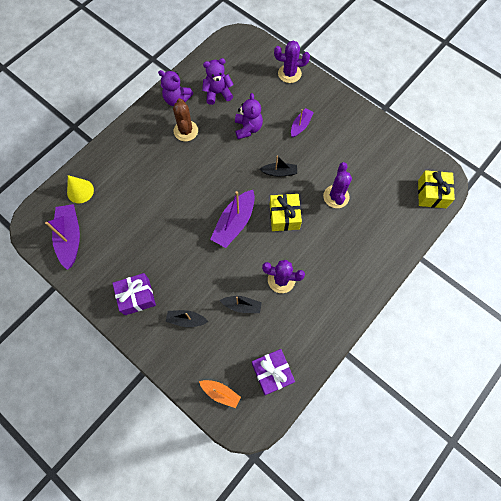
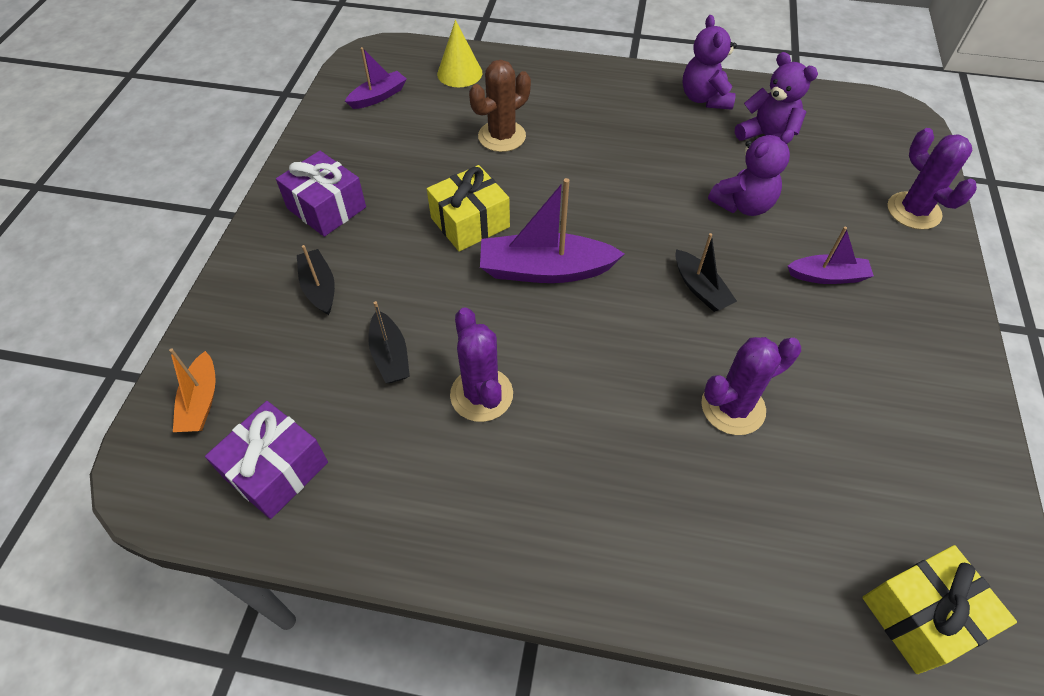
camera: 60 degrees right, 15 degrees down
(70, 238) = (378, 97): purple boat -> purple boat, size x0.58
(186, 131) = (660, 133): brown cactus -> brown cactus (502, 136)
(284, 216) = (616, 338): yellow gift -> yellow gift (470, 222)

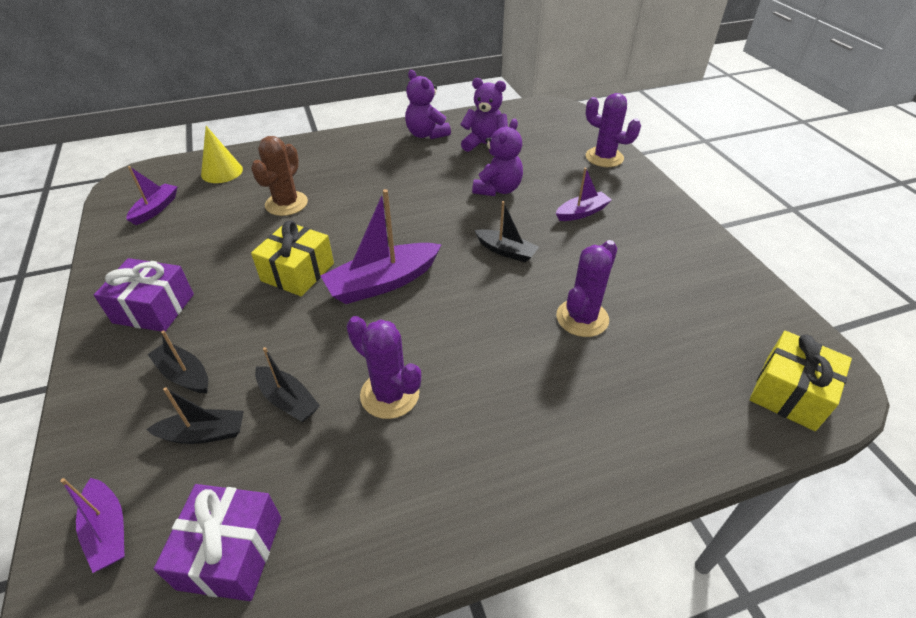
camera: 30 degrees left, 10 degrees down
(201, 401) = (108, 530): orange boat -> purple boat
(307, 353) = (204, 433): none -> black boat

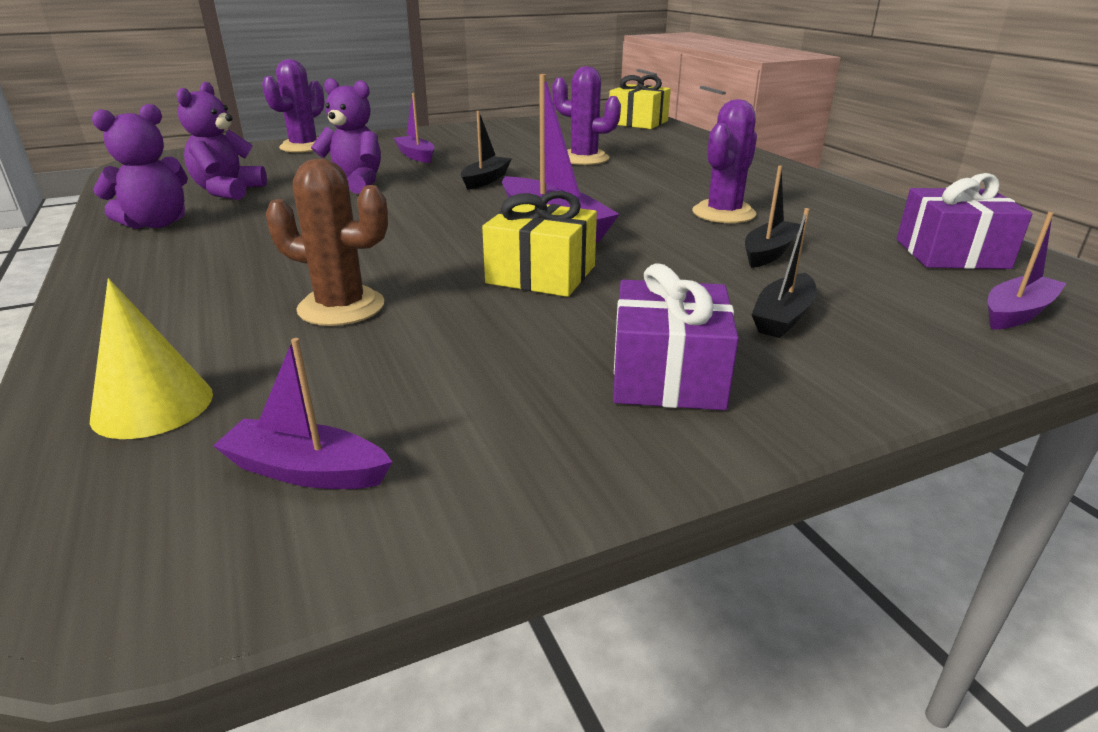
camera: 95 degrees left, 15 degrees down
(204, 433) = (853, 287): black boat -> none

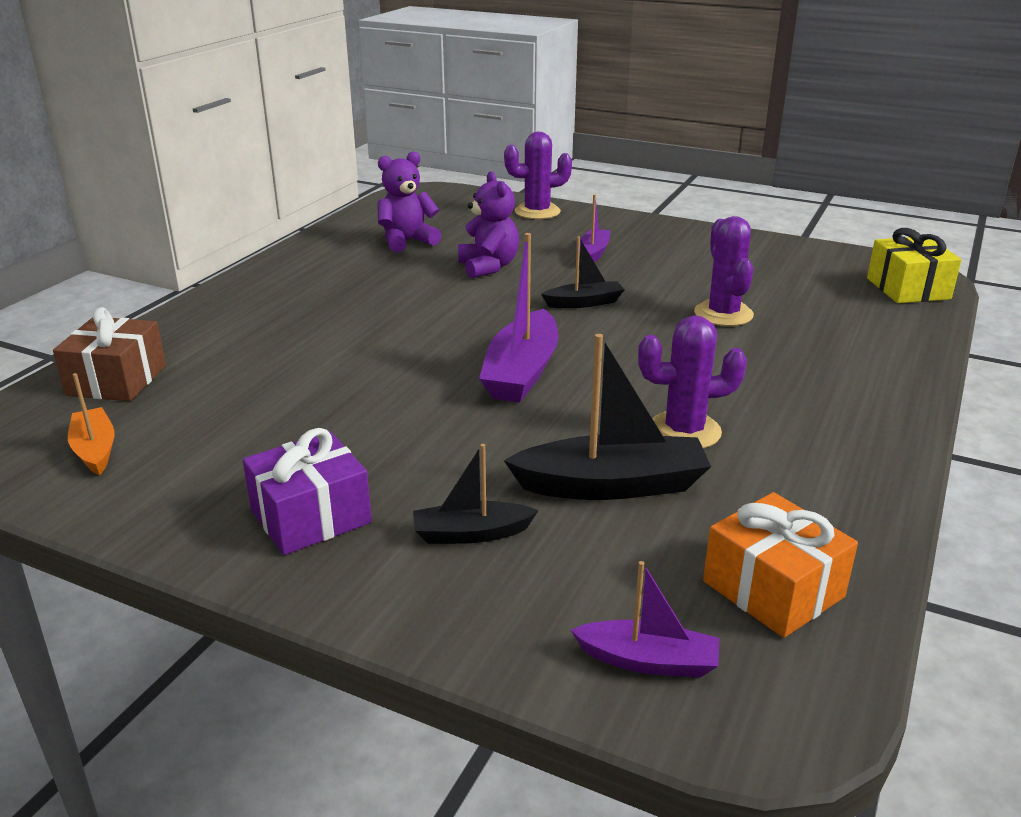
camera: 50 degrees right, 0 degrees up
(153, 405) = (117, 380): yellow cone -> brown gift
(156, 224) = (323, 255): purple teddy bear -> none
(306, 471) = (95, 450): purple boat -> orange boat
(341, 307) = (279, 368): brown cactus -> none
(541, 274) = (418, 407): yellow gift -> none
(768, 253) = (612, 485): black boat -> black boat, size x1.72
(951, 254) = (773, 589): purple gift -> orange gift

